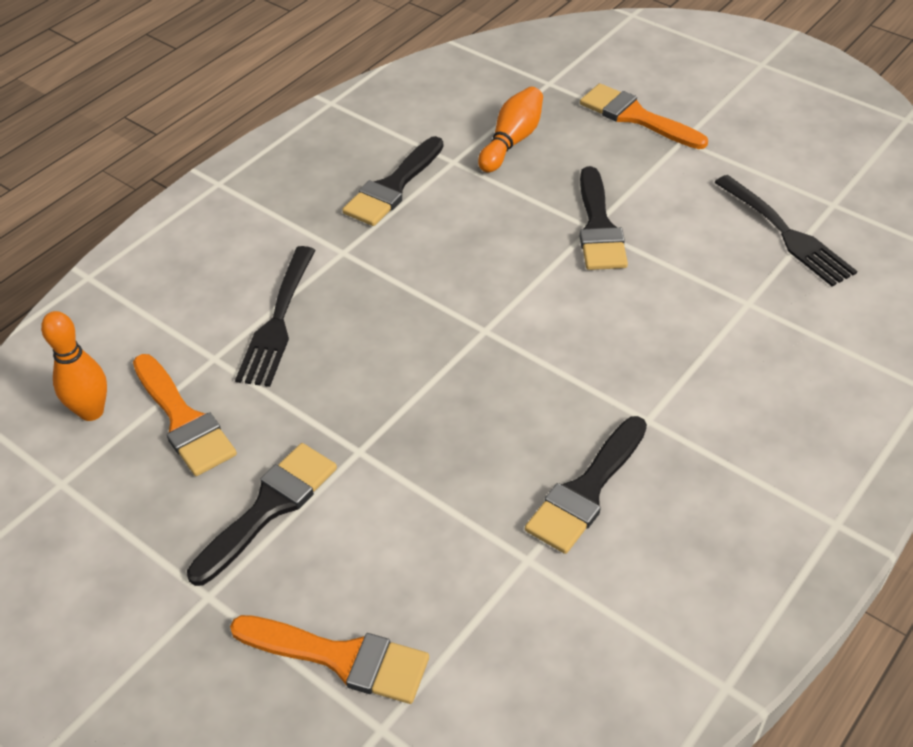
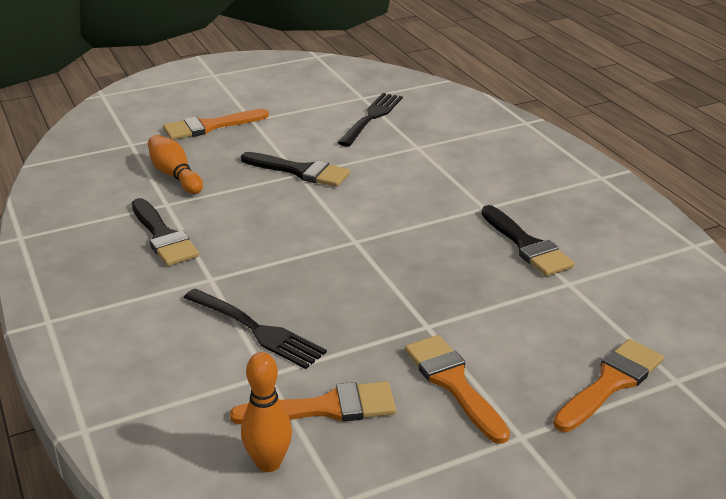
camera: 65 degrees left, 15 degrees down
(269, 507) = (453, 383): black brush -> orange brush
(785, 233) = (372, 117): black fork -> black fork turned 60 degrees counterclockwise

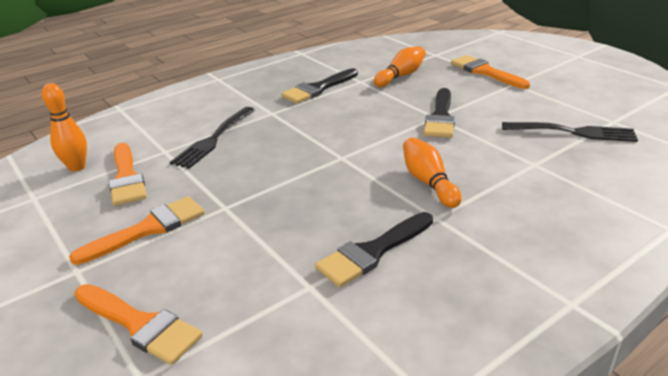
camera: 80 degrees right, 0 degrees up
(426, 201) = (428, 182): none -> orange bowling pin

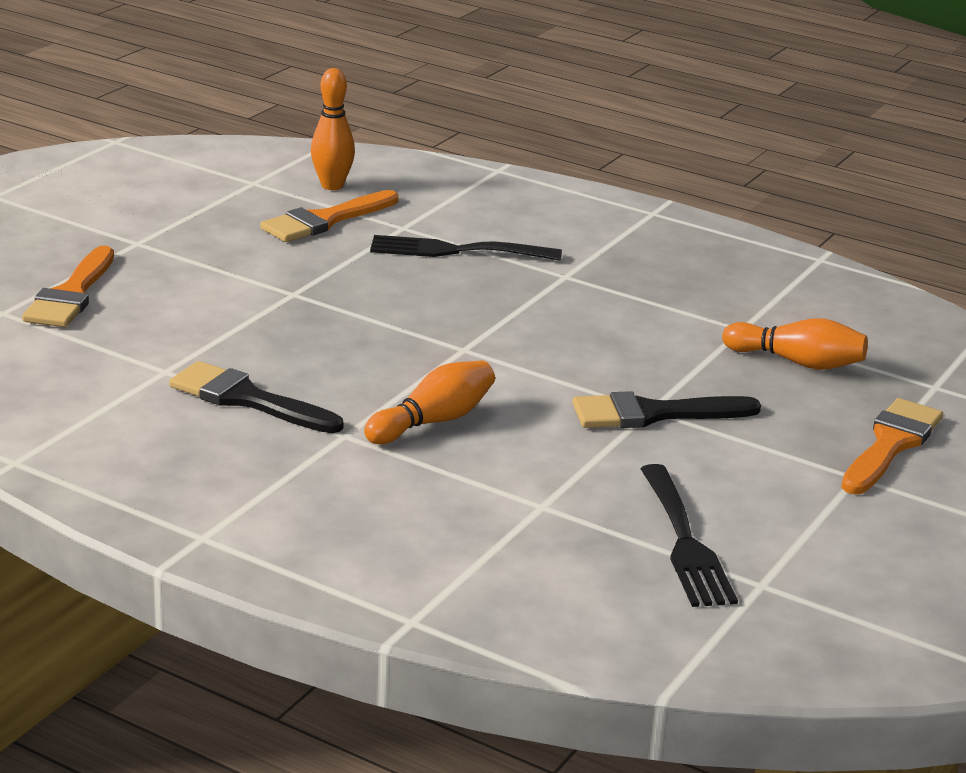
camera: 65 degrees right, 5 degrees down
(148, 229) = (227, 259): orange brush -> none
(318, 89) = (681, 297): black brush -> none

